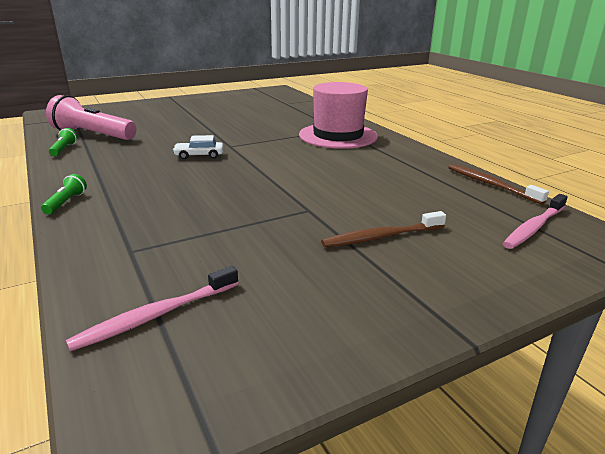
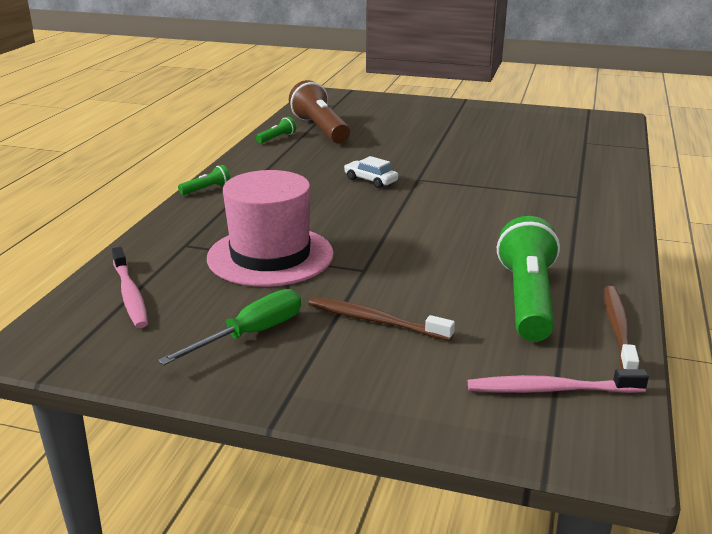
camera: 45 degrees right, 0 degrees up
(93, 135) = (320, 129): pink flashlight -> brown flashlight
(156, 315) = (130, 294): pink toothbrush -> pink toothbrush turned 120 degrees counterclockwise
(325, 289) = (251, 334): none -> green screwdriver
(338, 136) = (559, 204): pink hat -> pink hat (270, 256)
(426, 188) = (527, 299): none -> green flashlight

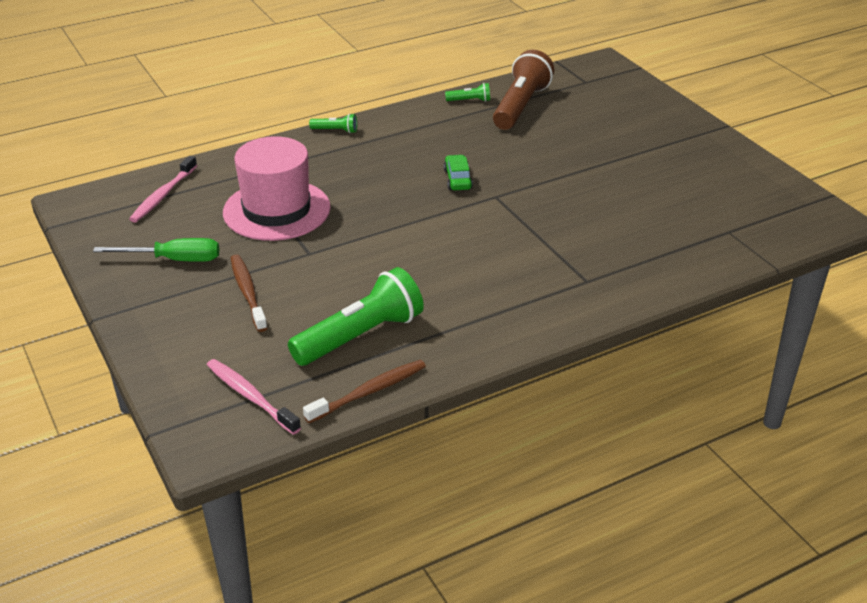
camera: 45 degrees right, 10 degrees up
(371, 180) = (458, 179): white car -> green car

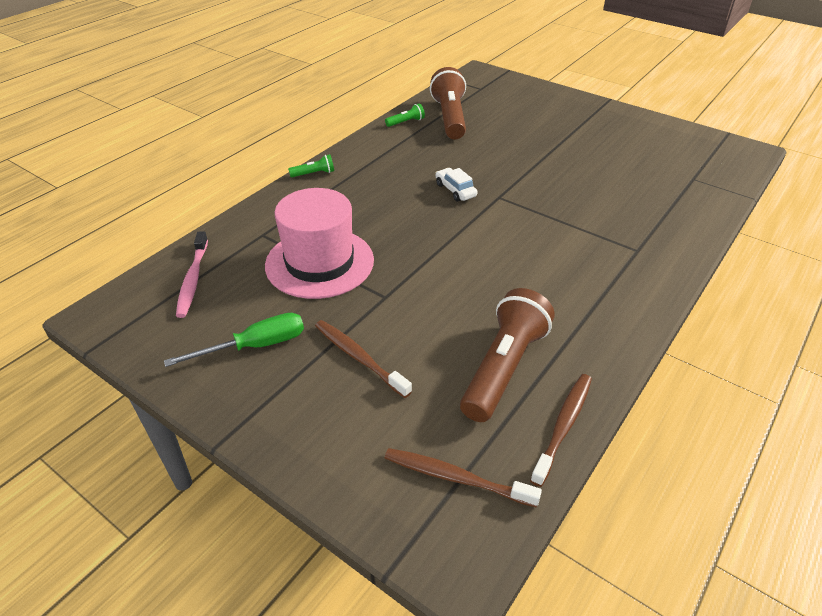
camera: 25 degrees left, 5 degrees up
(250, 396) = (456, 478): pink toothbrush -> brown toothbrush
(360, 336) = (504, 367): green flashlight -> brown flashlight
(458, 179) = (455, 190): green car -> white car

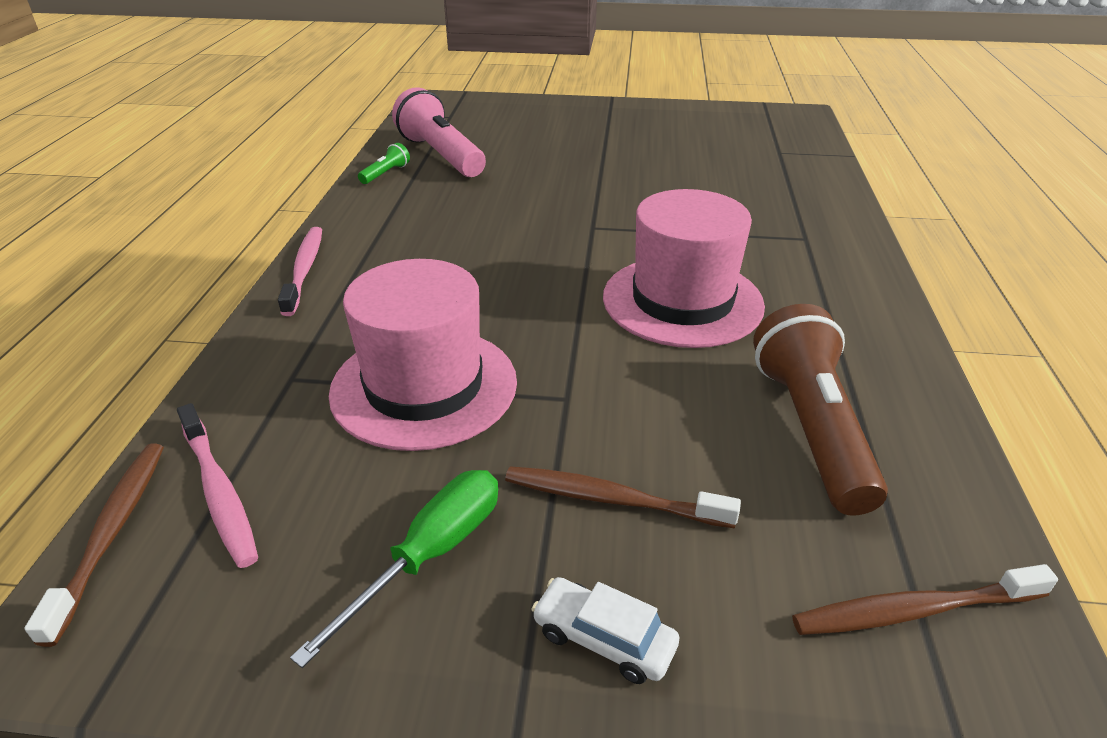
camera: 30 degrees left, 5 degrees down
(314, 174) = (304, 269): green flashlight -> pink toothbrush
(450, 118) = (441, 155): brown flashlight -> pink flashlight
(455, 190) = (530, 234): white car -> white car (604, 638)
(506, 264) = (682, 301): none -> pink hat
(563, 426) = (954, 471): brown toothbrush -> brown toothbrush (112, 532)

